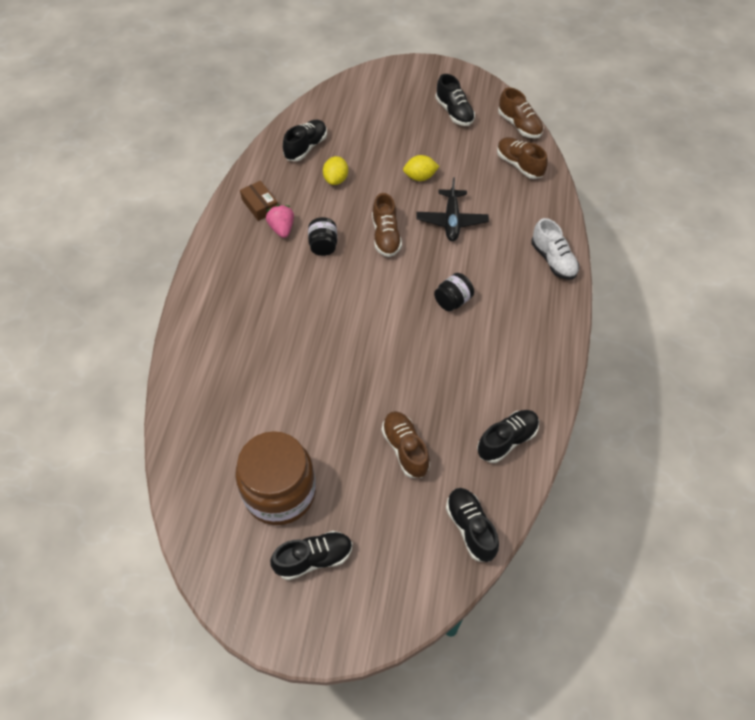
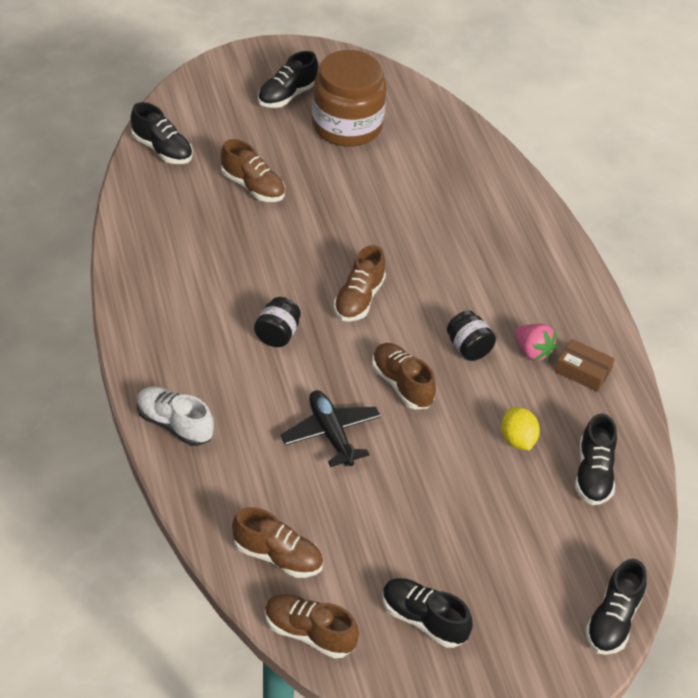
camera: 150 degrees right, 10 degrees down
(377, 308) = (359, 299): none -> brown shoe
(420, 177) = (409, 484): yellow lemon -> none
(507, 440) = (155, 221): black shoe -> black shoe (613, 620)

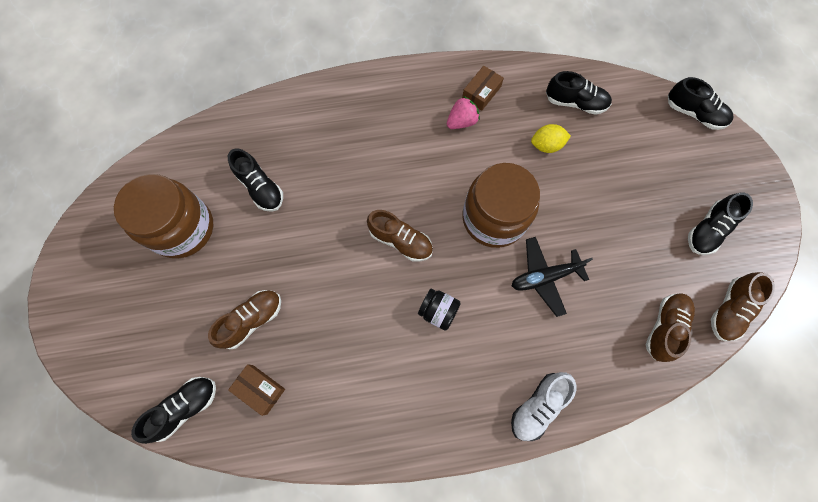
camera: 80 degrees left, 25 degrees up
(182, 199) = (260, 389): none -> brown box
(287, 95) = (128, 279): black shoe -> black shoe (261, 188)
(402, 384) = (494, 218): brown shoe -> brown jar
(468, 348) = (457, 165): black jar -> none

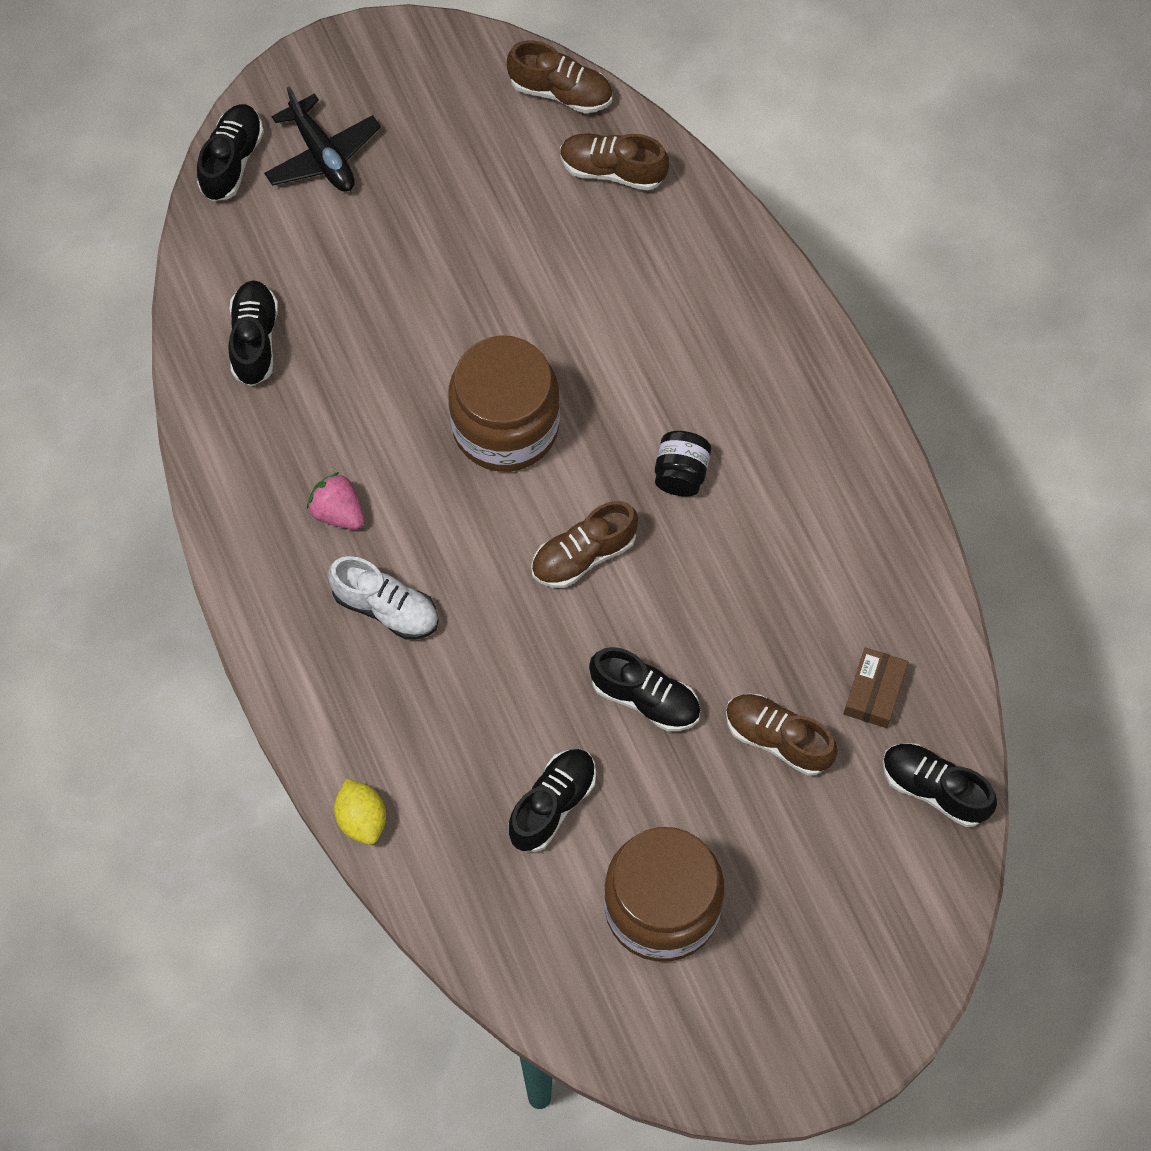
camera: 105 degrees left, 5 degrees down
(400, 241) = (583, 555): brown shoe -> brown shoe turned 135 degrees counterclockwise
(481, 92) = (269, 492): brown box -> none
(538, 406) = (774, 314): white shoe -> white shoe (386, 608)
(544, 277) = (582, 336): black plane -> black plane (322, 155)
(546, 145) = (350, 371): yellow lemon -> yellow lemon (362, 819)
(707, 230) = (440, 126): black shoe -> black shoe (645, 698)

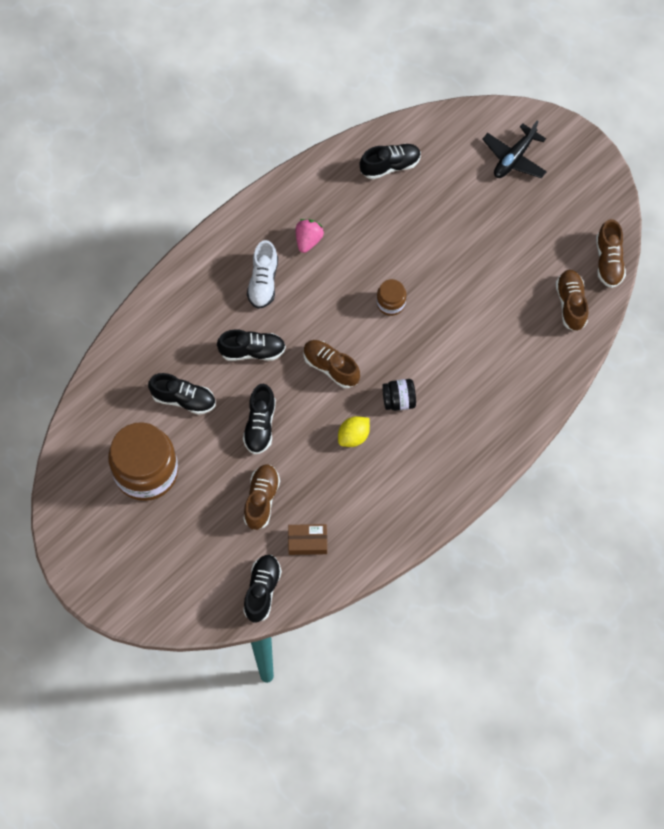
camera: 70 degrees right, 0 degrees up
(232, 161) = (491, 117): black shoe -> black shoe (252, 351)
(362, 819) = (144, 311): yellow lemon -> yellow lemon (353, 436)
(505, 426) = (391, 303): brown jar -> brown jar, size x0.47

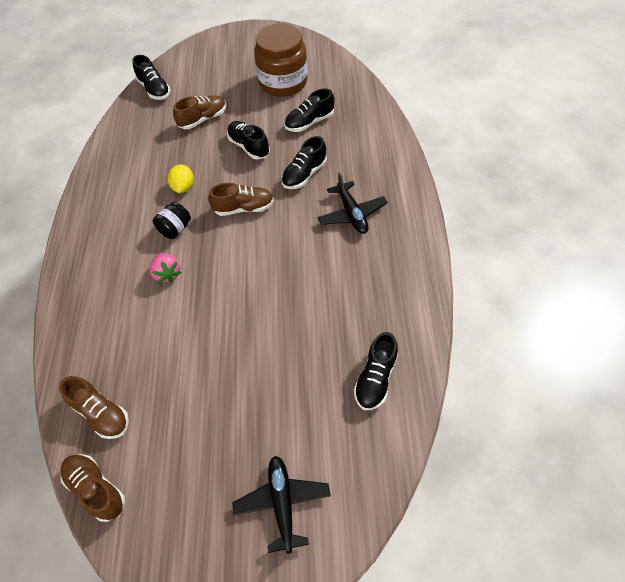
camera: 135 degrees right, 10 degrees down
(261, 500) = (203, 119): brown shoe -> brown shoe turned 90 degrees counterclockwise
(263, 282) = (351, 214): white shoe -> black plane
(307, 541) = (153, 124): brown box -> none
(308, 240) = (359, 264): pink strawberry -> pink strawberry (167, 273)
(391, 303) = (250, 279): brown jar -> none

